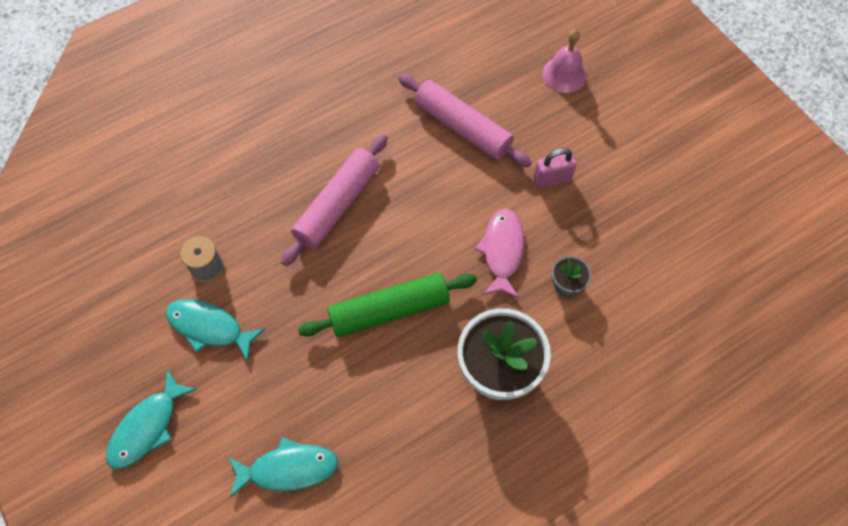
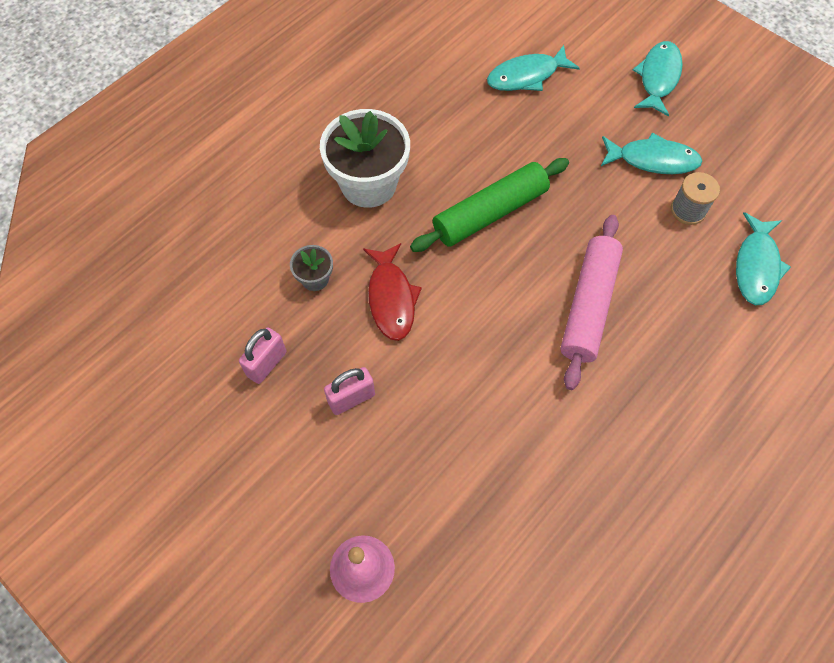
camera: 165 degrees right, 0 degrees up
(181, 204) = (756, 266): none -> turquoise fish
(462, 127) = (479, 443): pink rolling pin -> none
(502, 251) = (391, 298): pink fish -> red fish
(617, 221) = (266, 364): none -> pink padlock

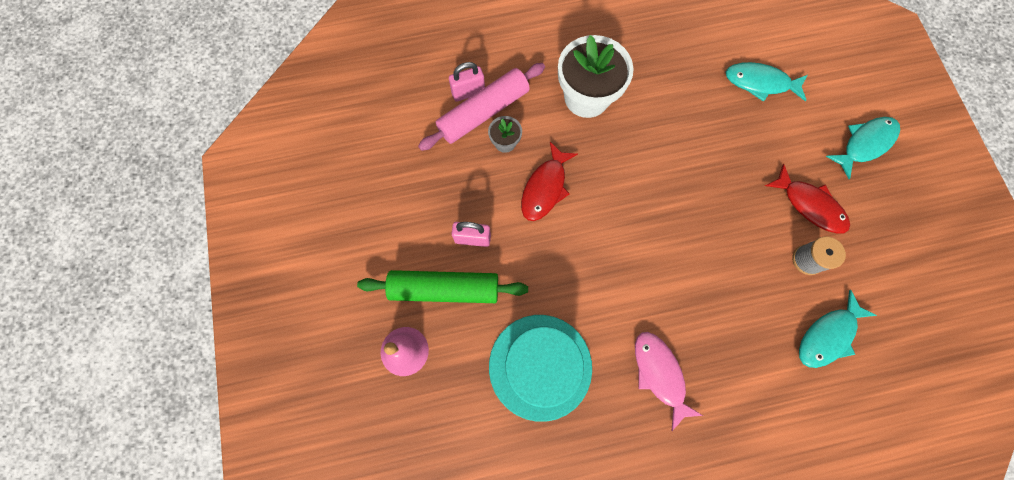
camera: 35 degrees right, 10 degrees up
(266, 364) = (436, 180): pink padlock -> pink padlock (468, 92)
(490, 213) = (656, 170): green rolling pin -> green rolling pin (444, 289)
(518, 481) = (540, 366): none -> turquoise hat
(589, 306) = (677, 281): pink rolling pin -> pink rolling pin (483, 112)
(638, 406) = (659, 374): none -> pink fish
(653, 160) = (809, 205): turquoise fish -> red fish

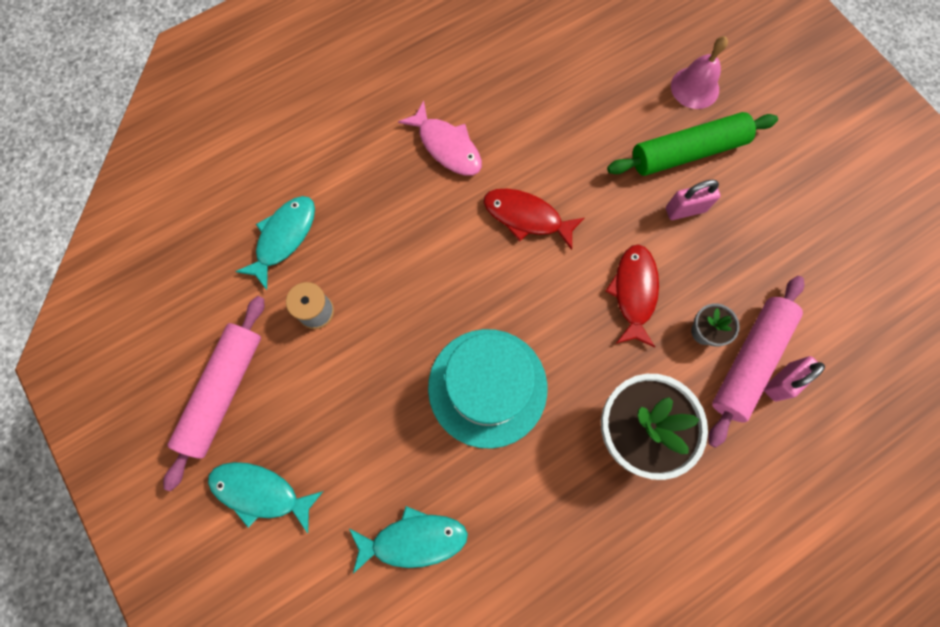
camera: 160 degrees right, 0 degrees up
(540, 366) = (563, 116): turquoise hat -> turquoise hat (487, 387)
(809, 205) = (322, 380): red fish -> red fish (526, 217)
(864, 144) = (261, 492): turquoise fish -> turquoise fish turned 75 degrees clockwise
(889, 222) = (223, 391): none -> pink rolling pin

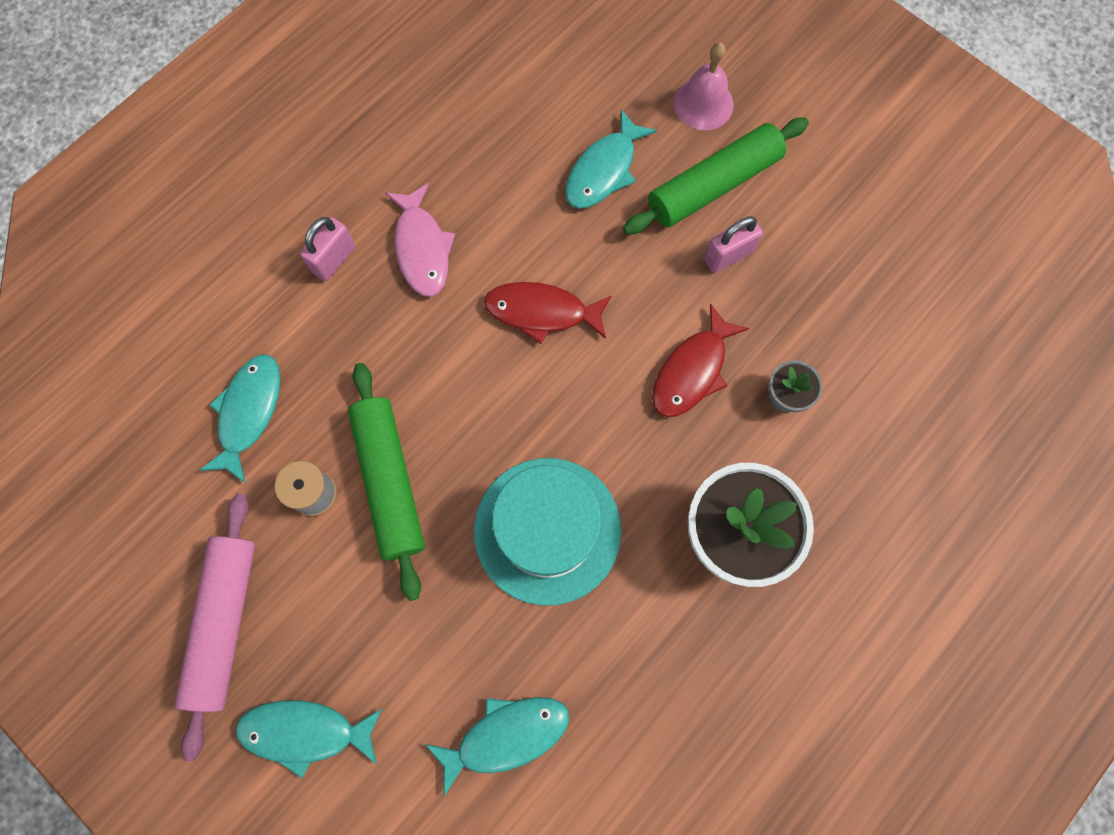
camera: 15 degrees left, 0 degrees up
(375, 317) = (389, 481): none -> green rolling pin
(447, 146) = (422, 248): pink fish -> pink fish turned 45 degrees clockwise
(603, 120) = (604, 170): none -> turquoise fish
(634, 292) = (692, 371): red fish -> red fish turned 135 degrees counterclockwise
(749, 361) = (845, 418): pink rolling pin -> none
(781, 382) = (887, 432): pink padlock -> pink padlock (334, 260)

